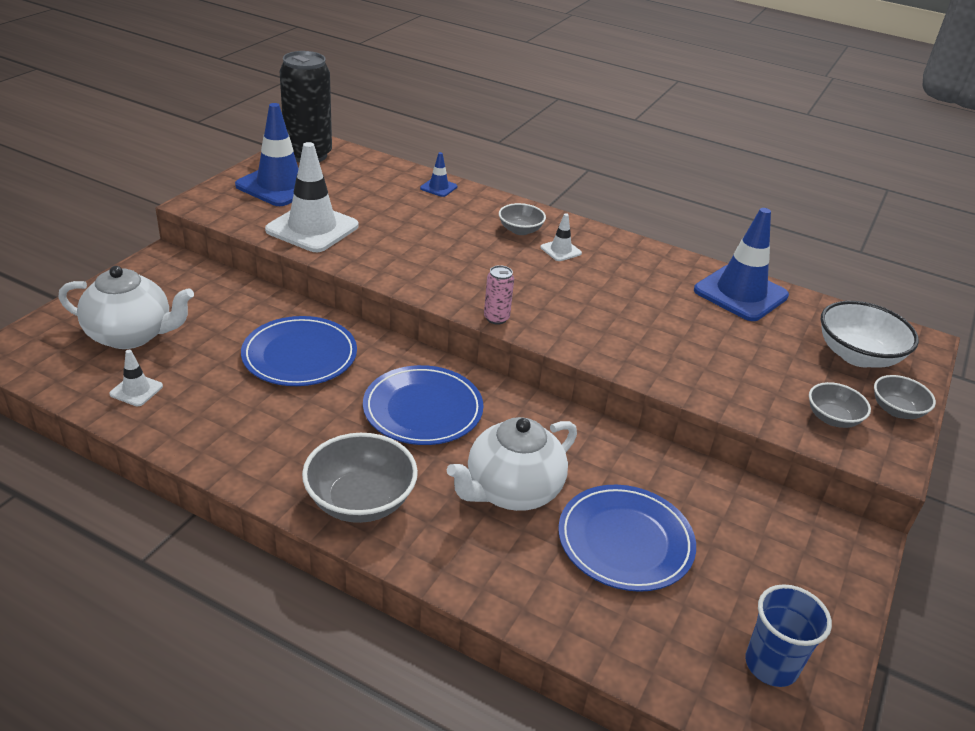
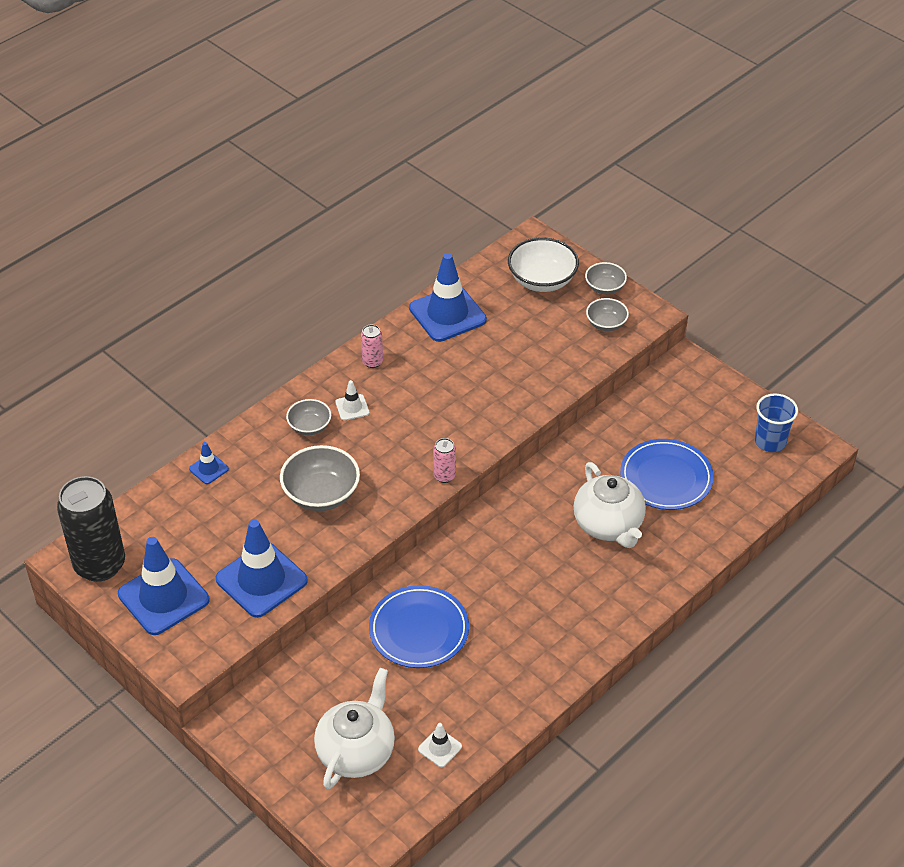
camera: 70 degrees left, 10 degrees up
(312, 228) = (261, 580): white traffic cone -> blue traffic cone
(360, 501) = (601, 613): grey bowl -> grey bowl (321, 494)
(423, 409) = (509, 559): blue plate -> none
(632, 255) = (372, 362): none -> pink can

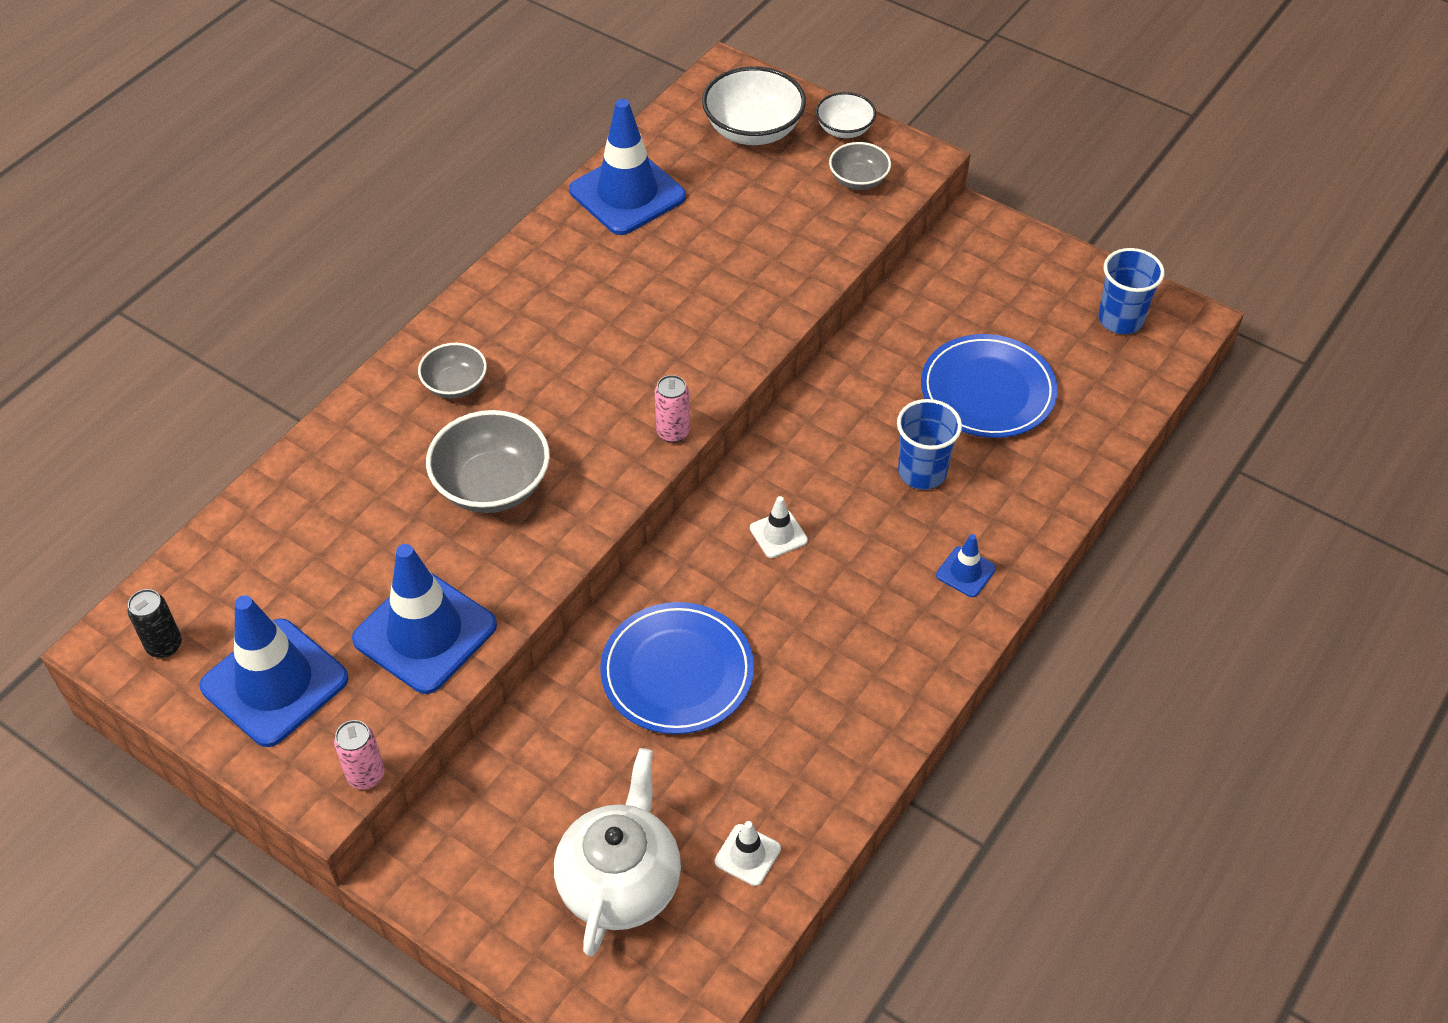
camera: 10 degrees left, 5 degrees up
(100, 565) = (164, 645): black can -> black can, size x0.44
(209, 469) = (312, 470): blue traffic cone -> blue traffic cone (965, 572)
(352, 407) = (514, 348): white traffic cone -> white traffic cone (778, 534)
(372, 362) = (531, 277): pink can -> pink can (366, 775)
(604, 287) = (844, 129): grey bowl -> white bowl
(608, 525) = (922, 472): white teapot -> blue cup

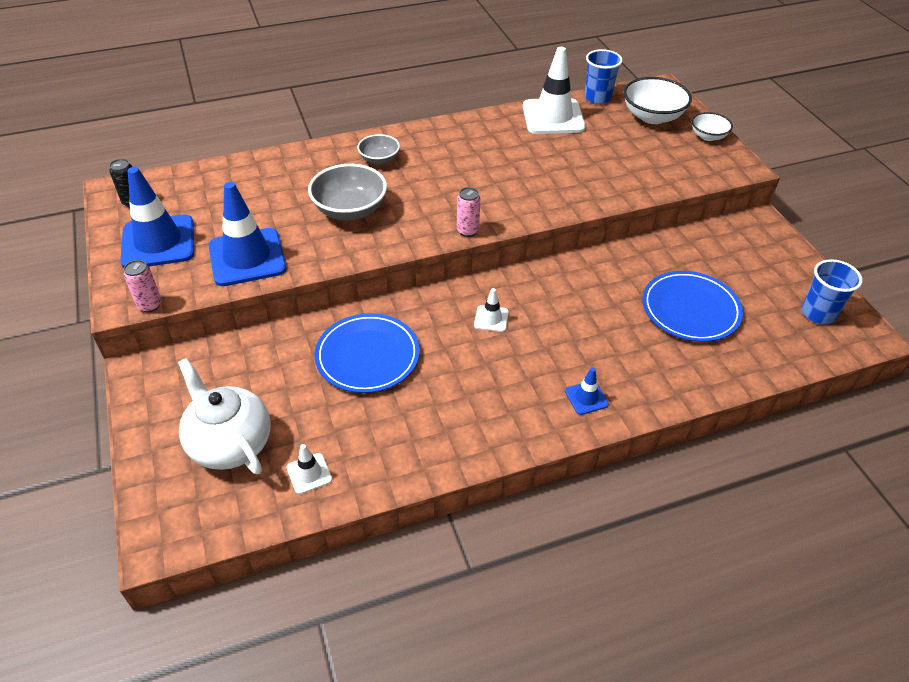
camera: 35 degrees right, 5 degrees down
(620, 882) = (230, 443): white teapot -> white teapot turned 90 degrees counterclockwise
(627, 194) = (553, 117): blue traffic cone -> white traffic cone
(858, 180) = (694, 162): grey bowl -> none
(922, 472) = (608, 331): blue cup -> blue cup (597, 98)

